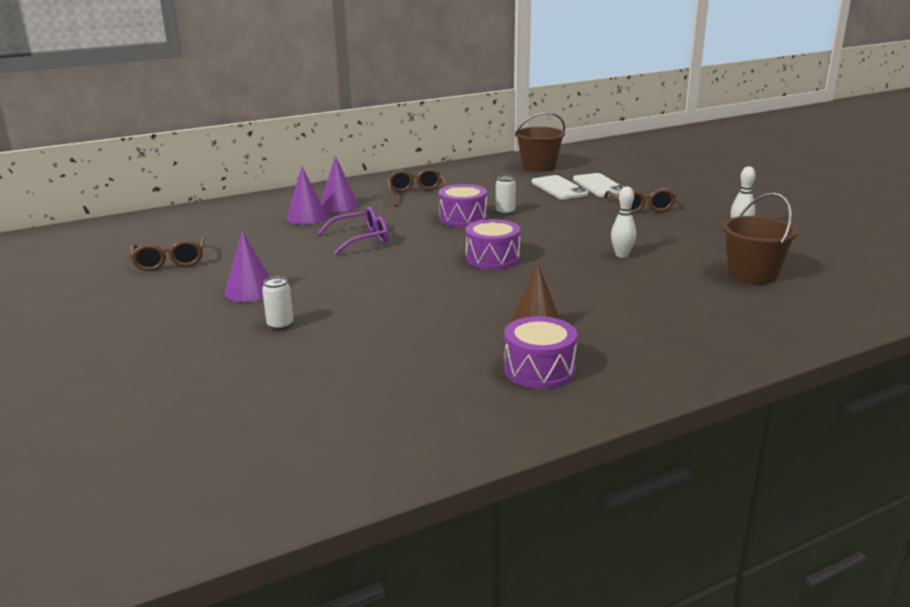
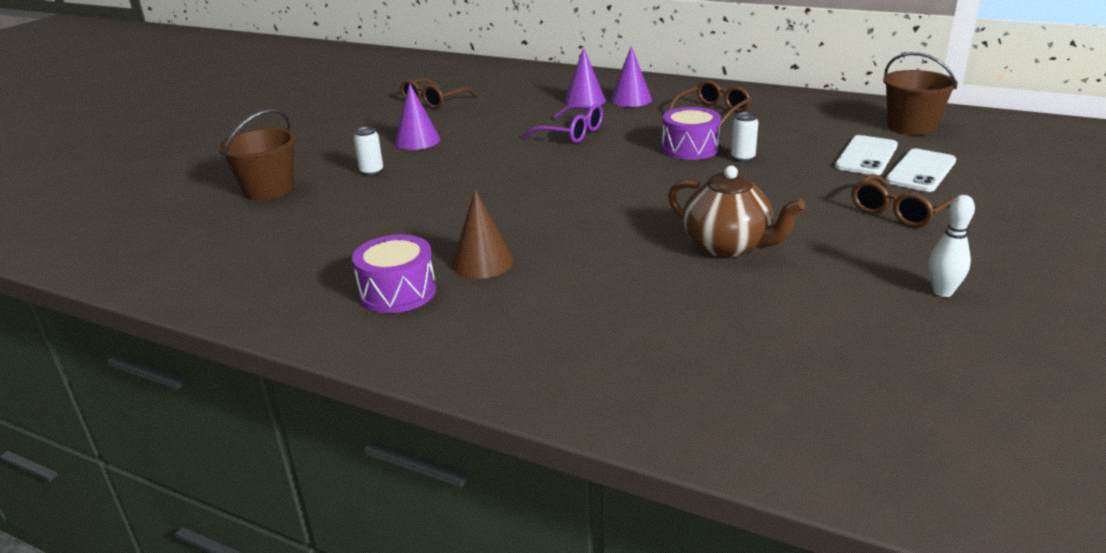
camera: 55 degrees right, 5 degrees up
(492, 258) = (613, 193): purple drum -> none
(621, 255) = (728, 246): white bowling pin -> brown teapot
(752, 274) = (804, 338): brown bucket -> brown bucket (269, 190)

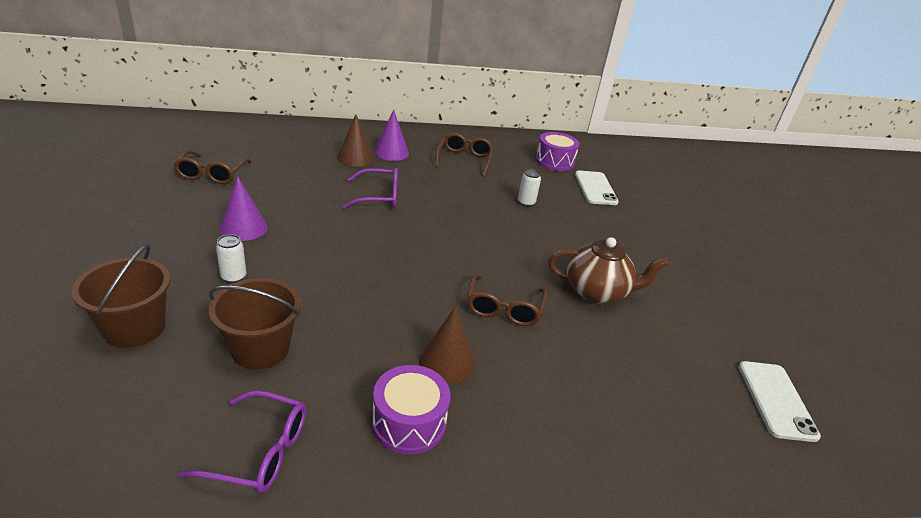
camera: 40 degrees left, 5 degrees up
(269, 277) = (259, 451): none -> purple glasses
(584, 101) = (355, 158): purple cone -> brown cone
(690, 148) = (483, 199): purple drum -> purple drum (554, 161)
(899, 212) = (657, 235): brown glasses -> brown glasses (504, 308)
(911, 126) = (594, 157): brown bucket -> brown bucket (260, 349)
(921, 171) = (635, 196): white phone -> white phone (776, 400)
(942, 292) = (738, 299): white bowling pin -> none

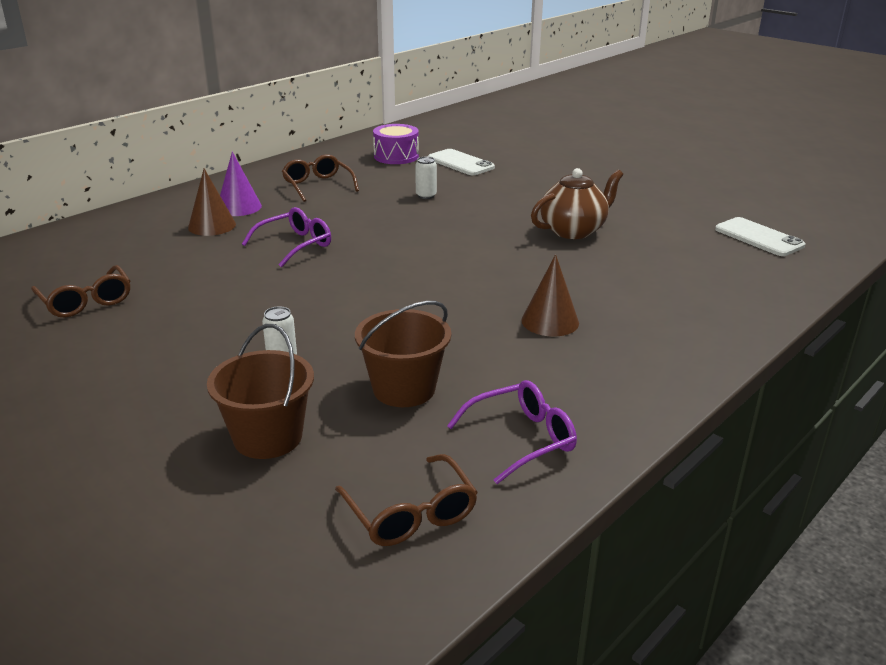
camera: 35 degrees left, 5 degrees down
(243, 228) = (215, 324): purple cone -> none
(409, 422) = (586, 366): purple drum -> none
(504, 308) = (531, 271): brown glasses -> brown glasses (411, 514)

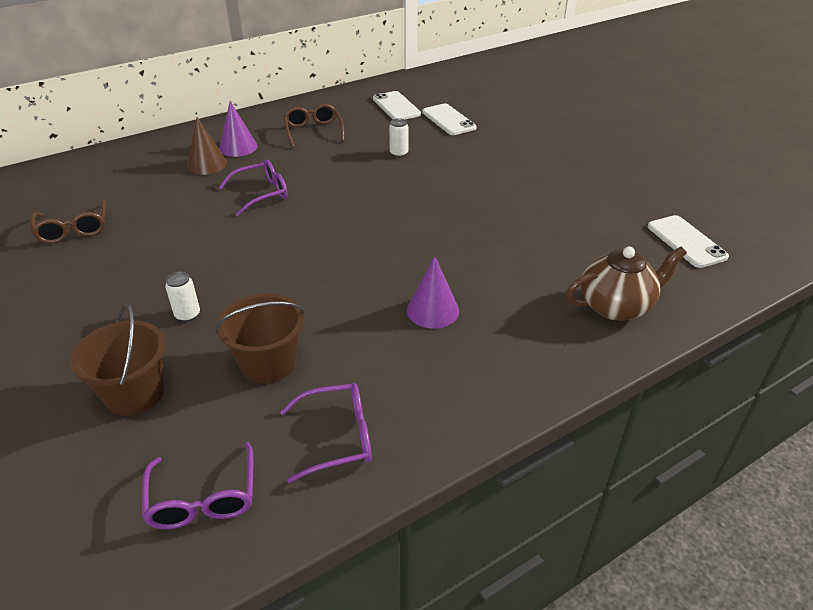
camera: 15 degrees right, 10 degrees up
(396, 156) = (396, 106): purple drum -> white phone
(411, 514) = (203, 498): brown glasses -> purple glasses
(550, 321) = (432, 310): brown cone -> purple cone
(573, 230) = (510, 209): brown teapot -> brown teapot (616, 306)

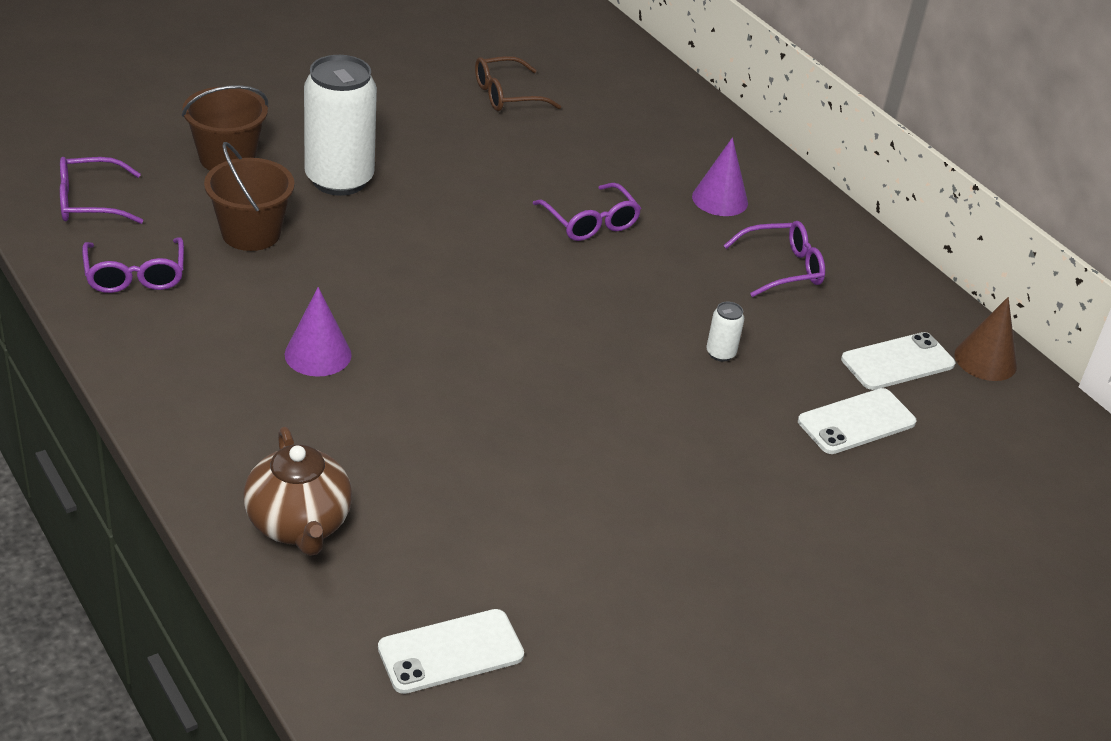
camera: 85 degrees right, 0 degrees up
(187, 315) = (339, 180): white can -> white can, size x2.45
(207, 164) = (666, 176): brown cone -> brown cone (985, 360)
(313, 131) = (782, 268): brown glasses -> purple glasses

